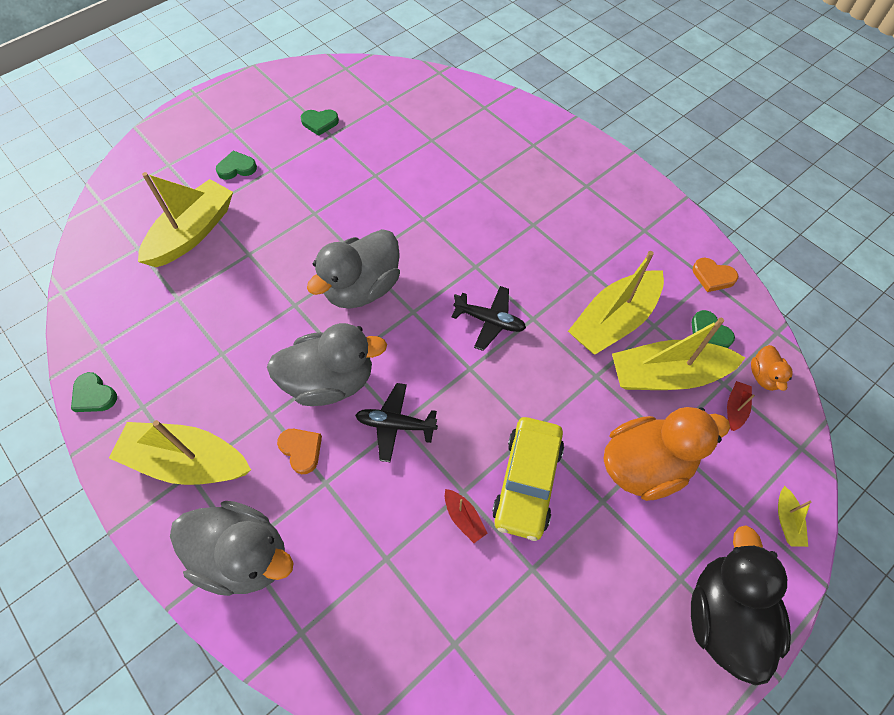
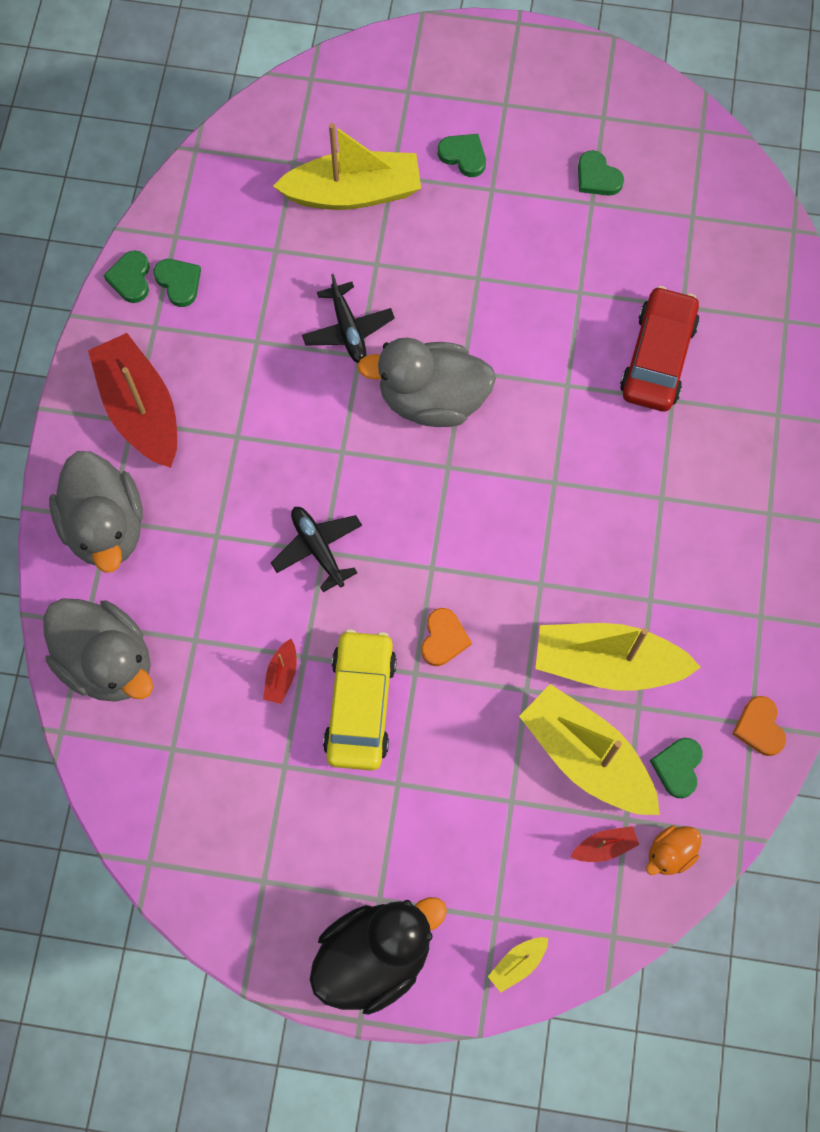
camera: 50 degrees right, 10 degrees up
(132, 368) = (179, 282): none -> green heart
(187, 462) = (140, 410): yellow boat -> red boat
(301, 450) = (227, 490): orange heart -> orange heart (443, 639)
(330, 381) = (311, 457): grey duck -> grey duck (107, 662)
(449, 169) = (658, 357): none -> red car
(490, 321) = (500, 545): black plane -> black plane (348, 329)
(527, 482) = (360, 704): yellow car -> yellow car turned 120 degrees clockwise
(645, 465) = (466, 799): orange duck -> none

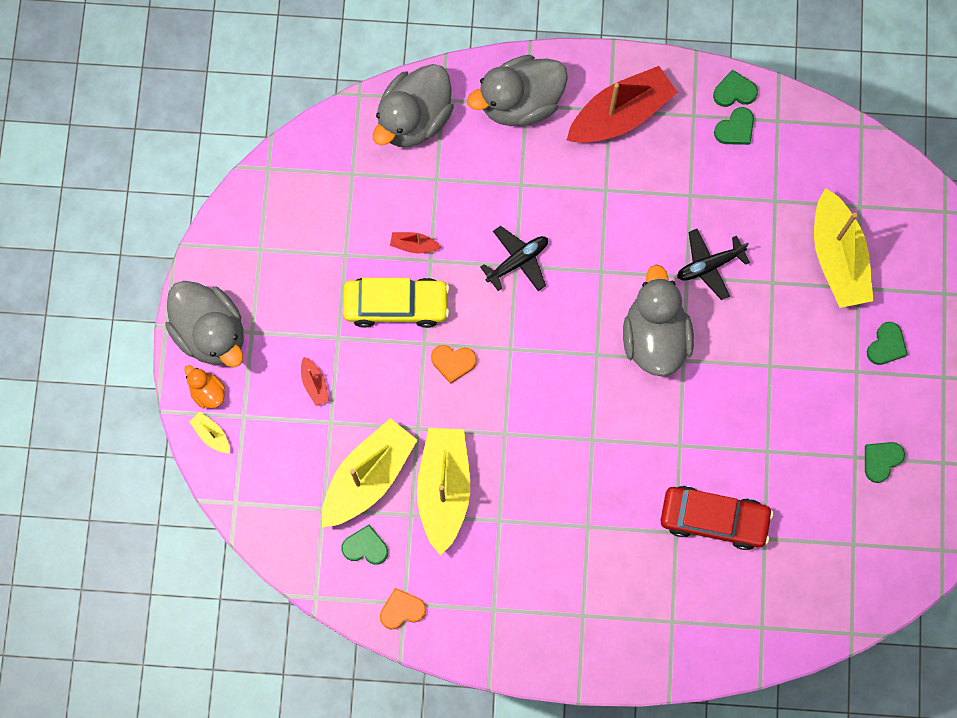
camera: 85 degrees right, 5 degrees up
(375, 956) = (211, 332): black duck -> grey duck
(604, 846) = (301, 493): red boat -> red boat (315, 384)
(670, 853) = (299, 543): orange duck -> orange duck (208, 392)

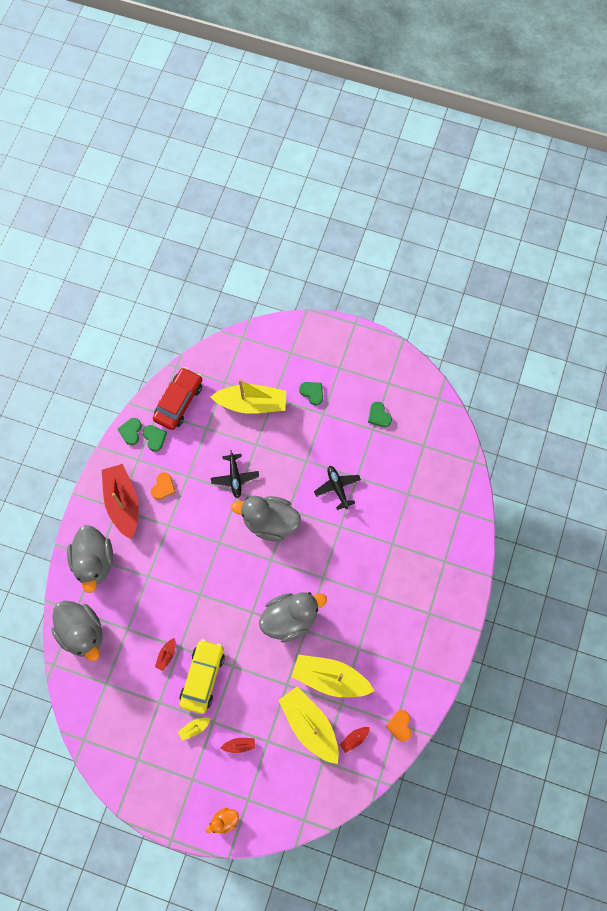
camera: 75 degrees left, 5 degrees down
(211, 332) = (184, 808): grey duck -> grey duck (290, 618)
(211, 435) = (254, 825): yellow boat -> yellow boat (194, 728)
(365, 547) = (354, 739): green heart -> red boat
(453, 362) = (250, 650): orange heart -> orange heart (163, 487)
(517, 261) = (197, 592): black plane -> black plane (337, 488)
(714, 519) = (389, 519): red car -> red car (179, 402)

